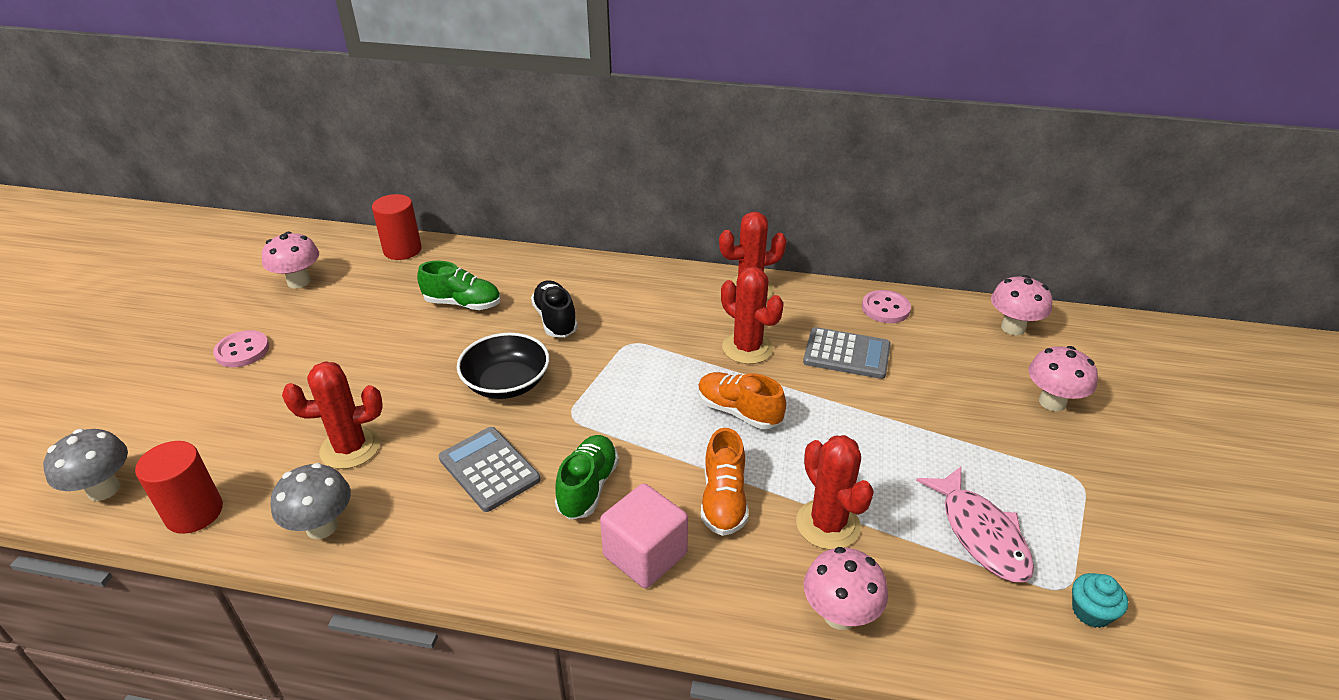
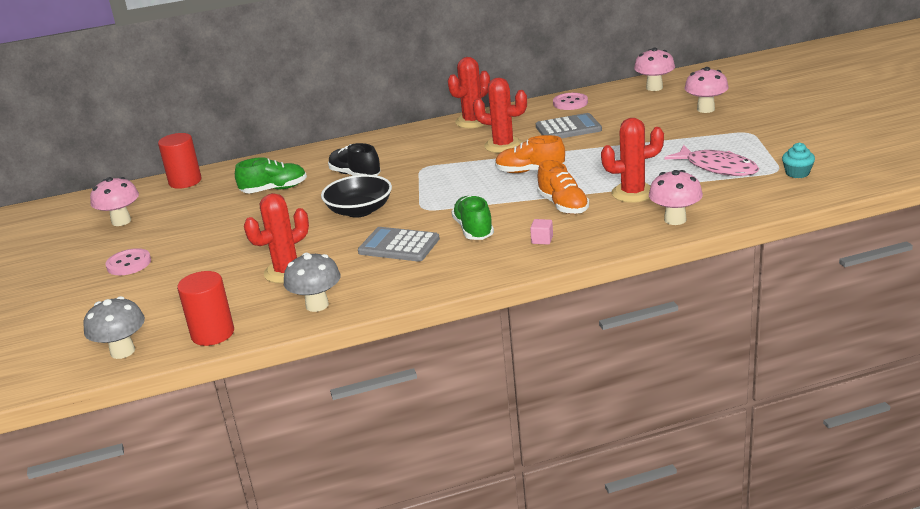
camera: 25 degrees left, 10 degrees down
(645, 555) = (542, 240): pink cube -> pink cube, size x0.44
(828, 524) = (633, 193): red cactus -> red cactus turned 45 degrees counterclockwise

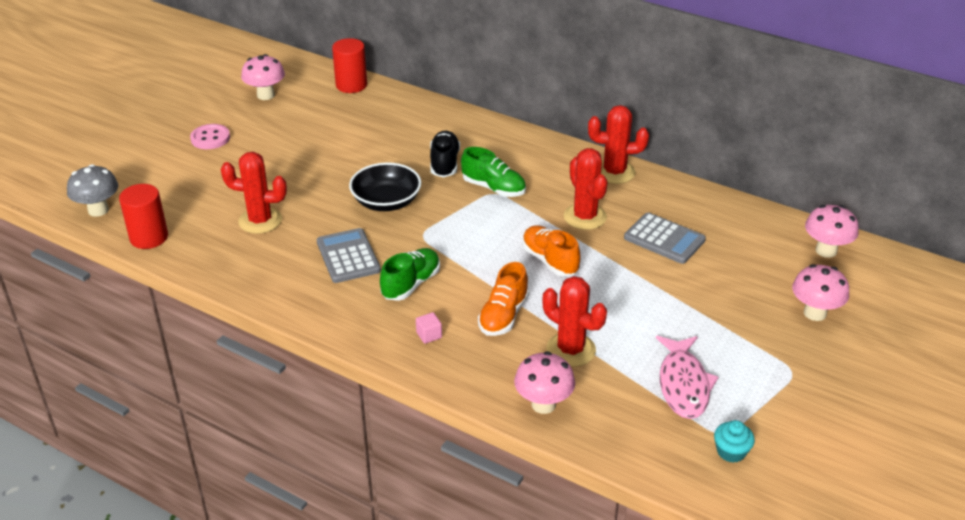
camera: 45 degrees right, 10 degrees up
(274, 189) = (380, 136): green shoe -> green shoe (494, 188)
(317, 305) = (224, 265): grey mushroom -> none
(570, 103) = (722, 211): pink button -> none

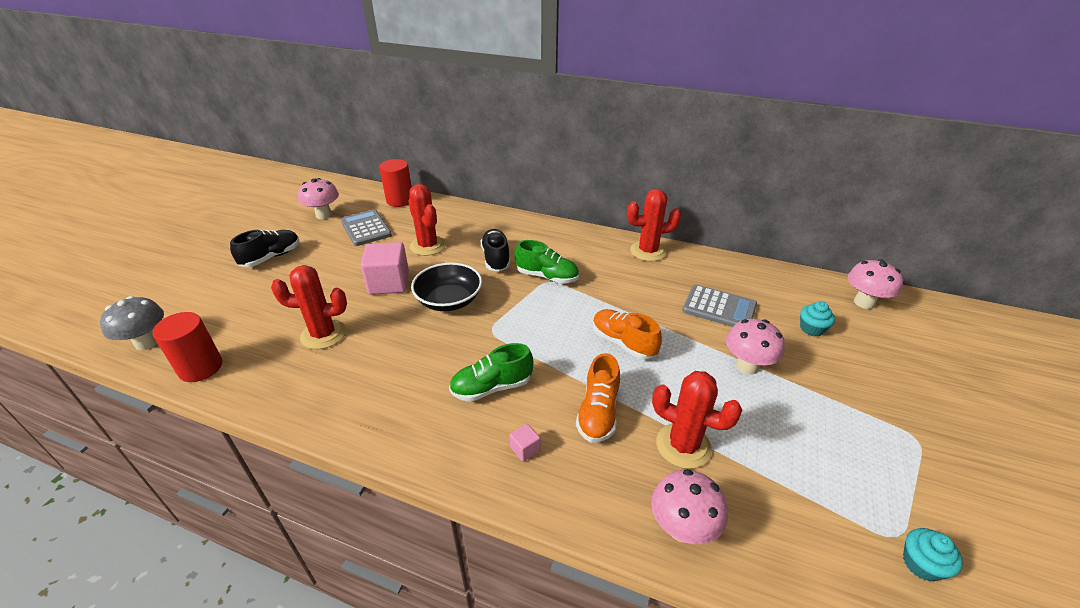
camera: 10 degrees left, 0 degrees up
(210, 138) = (271, 257): pink button -> black shoe
(328, 178) = (389, 283): none -> pink cube
(348, 256) = (419, 363): grey calculator -> grey calculator (366, 228)
(411, 284) = (491, 387): green shoe -> green shoe turned 135 degrees counterclockwise
(585, 217) = (639, 295): red cactus -> red cactus (428, 246)
(683, 384) = (819, 473): pink fish -> none
(751, 269) = (812, 328): none -> turquoise cupcake
(815, 313) = (895, 367): pink mushroom -> pink mushroom (747, 366)

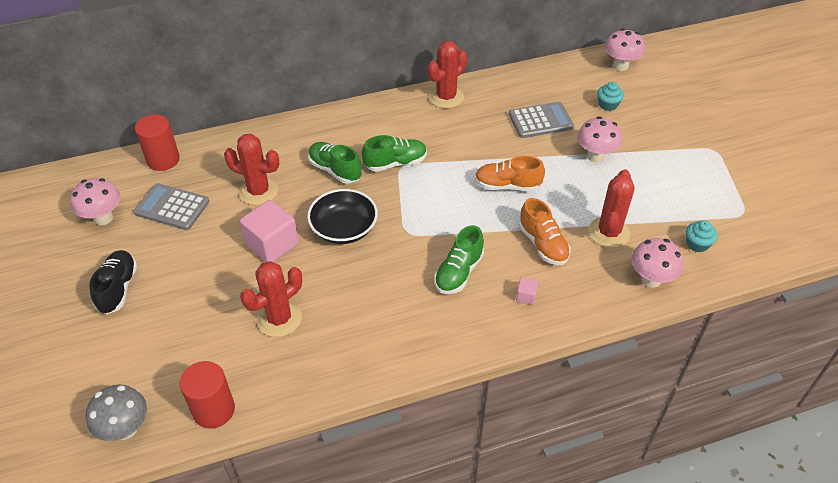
camera: 40 degrees left, 10 degrees up
(496, 259) = (335, 170): black shoe -> green shoe
(683, 446) = (608, 232): red cactus -> red cactus turned 60 degrees counterclockwise
(921, 564) = (762, 220): turquoise cupcake -> turquoise cupcake (697, 244)

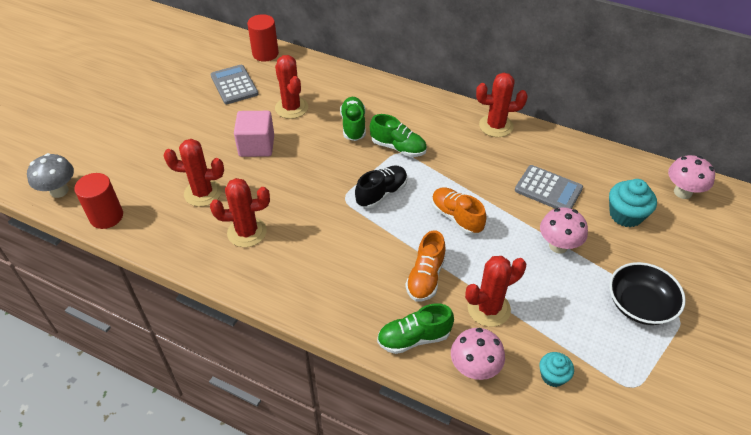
camera: 45 degrees right, 0 degrees up
(103, 218) = (194, 67): pink mushroom -> none
(118, 288) = (151, 112): black shoe -> black shoe (381, 193)
(344, 229) = (309, 167): black bowl -> black bowl (640, 305)
(365, 319) = (247, 232): none -> red cactus
(458, 272) = (341, 250): green shoe -> green shoe (414, 338)
(526, 296) = (364, 302): pink cube -> none
(608, 105) = (625, 215): turquoise cupcake -> turquoise cupcake, size x1.62

